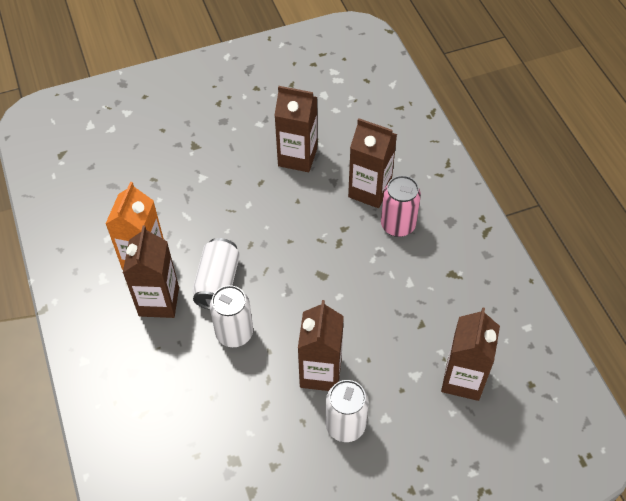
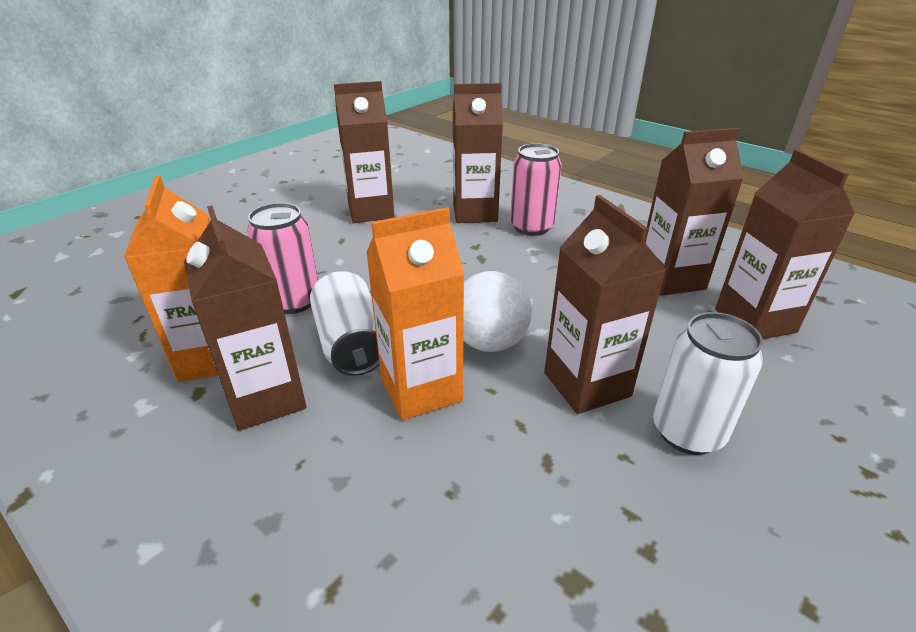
camera: 30 degrees left, 20 degrees down
(203, 232) = (293, 301): none -> pink can
(234, 333) = (421, 390): white can -> orange carton
(291, 318) = (489, 342): none -> white ball
(446, 321) = (670, 279): none -> brown carton

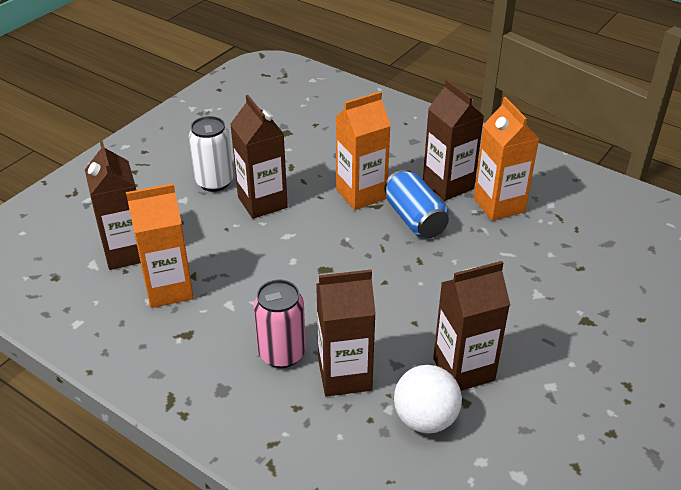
camera: 175 degrees right, 5 degrees up
(293, 301) = (474, 249): pink can -> none
(351, 343) = (415, 219): white can -> blue can
(489, 342) = (322, 225): white ball -> white ball (425, 419)
(670, 279) = (169, 289): brown carton -> orange carton

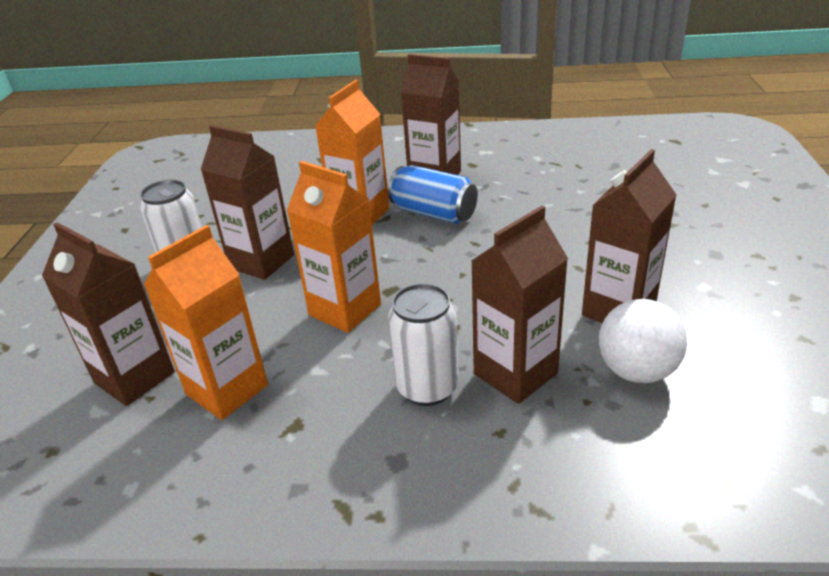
camera: 30 degrees left, 5 degrees down
(282, 353) = (427, 387): pink can -> white can
(499, 205) = (496, 174): orange carton -> orange carton (345, 310)

